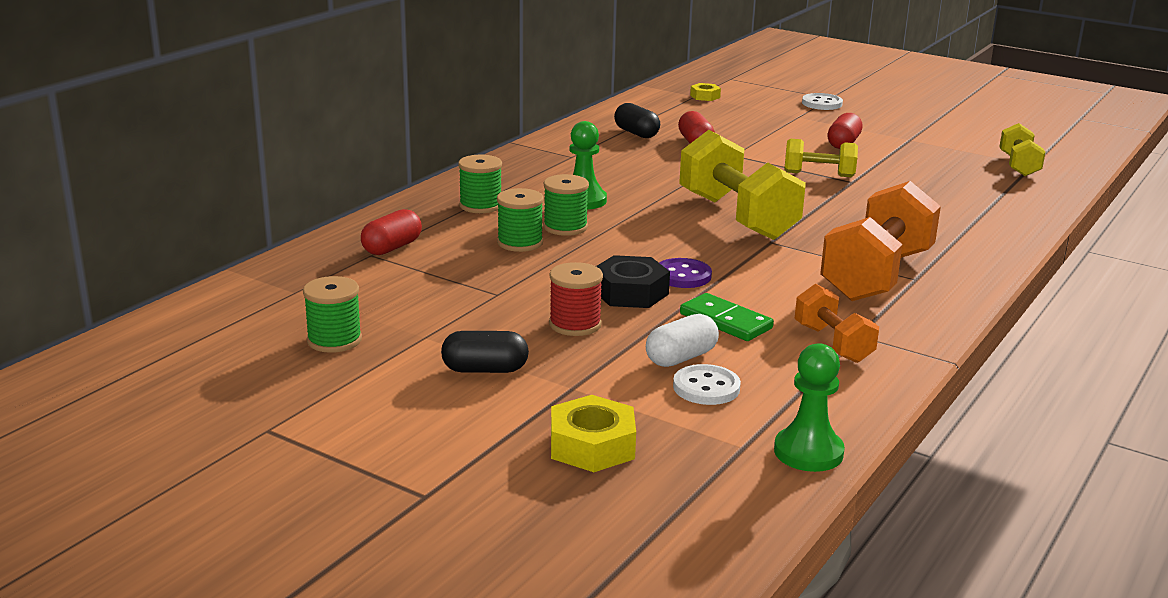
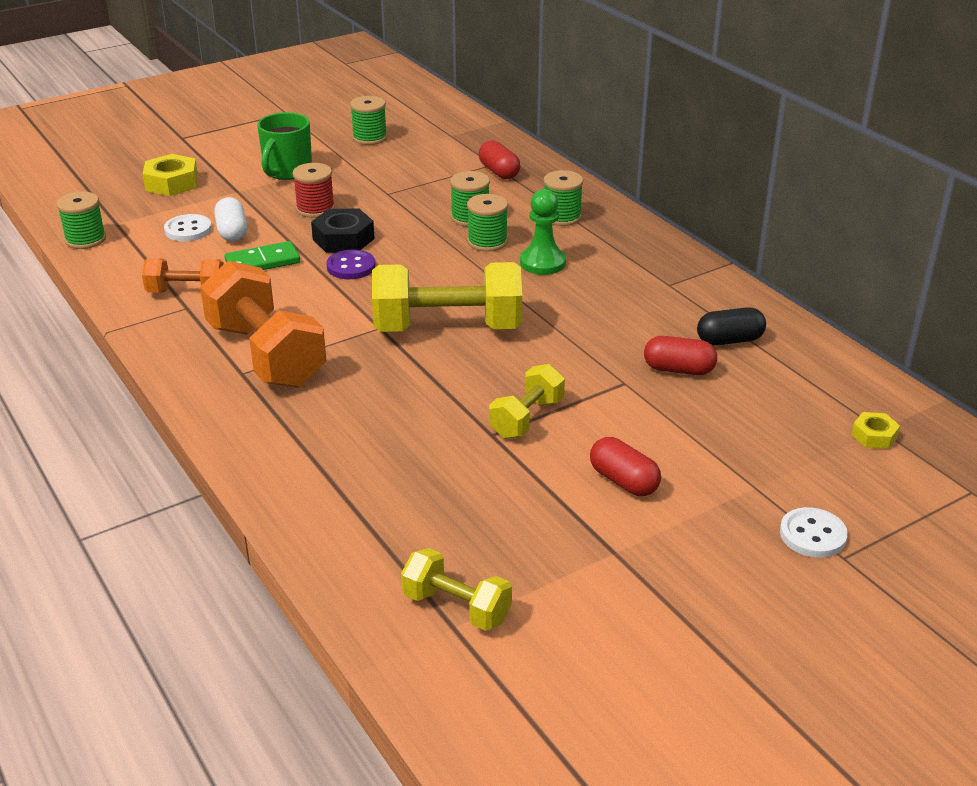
camera: 115 degrees right, 10 degrees up
(485, 370) = (287, 171): black capsule -> green mug
(808, 452) = (85, 239): green pawn -> green spool

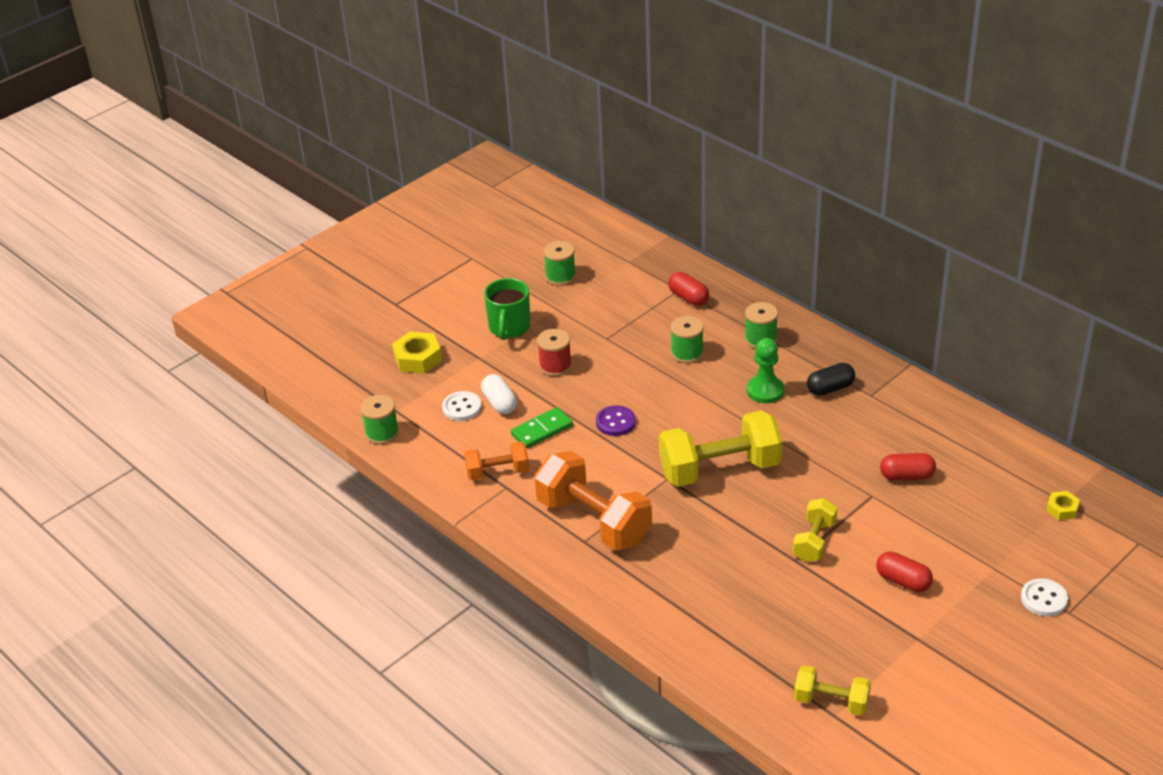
camera: 10 degrees left, 5 degrees up
(343, 239) = (595, 394): black nut -> none
(487, 242) = (712, 376): green spool -> none
(729, 340) = (934, 442): black capsule -> black capsule (830, 388)

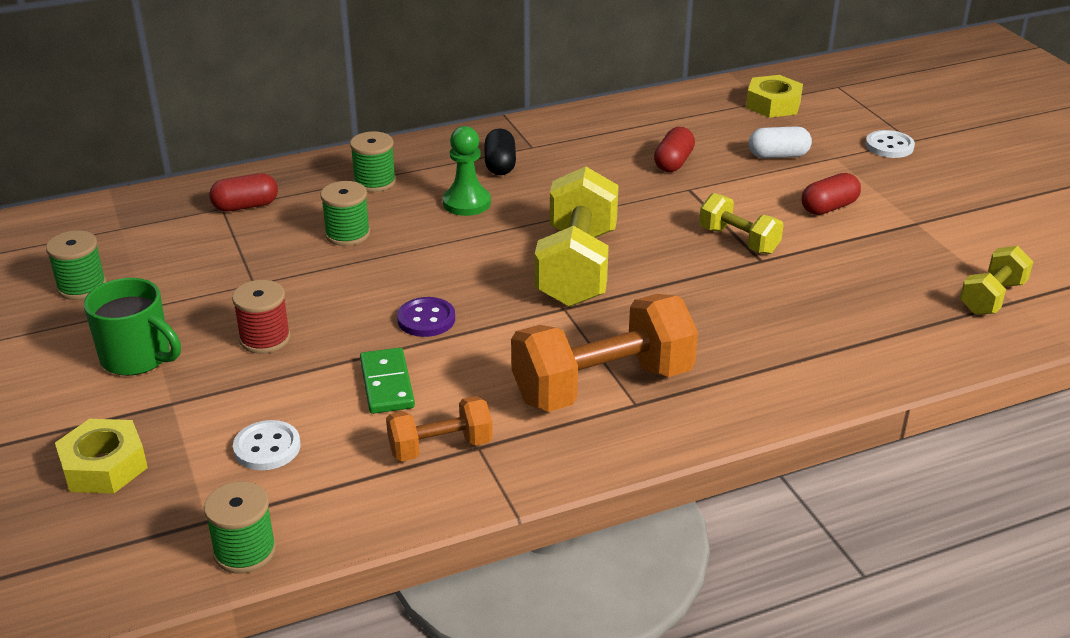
camera: 70 degrees left, 5 degrees down
(498, 472) = (440, 447): orange dumbbell -> orange dumbbell turned 60 degrees clockwise
(500, 403) = (293, 408): white capsule -> white capsule (778, 155)
(1062, 509) = (773, 104): yellow nut -> yellow nut, size x1.72

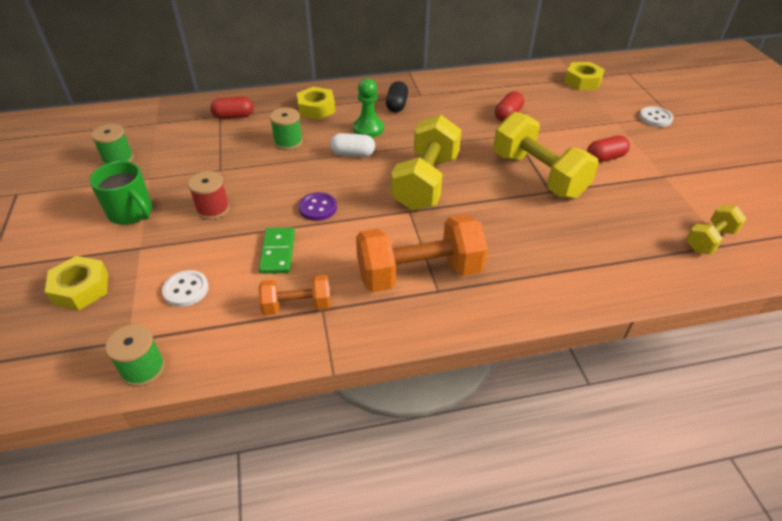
camera: 10 degrees right, 10 degrees up
(374, 182) = (316, 108): green spool -> yellow nut
(738, 240) = (538, 175): yellow dumbbell -> yellow dumbbell, size x1.85
(778, 155) = (578, 117): white capsule -> white capsule (352, 154)

